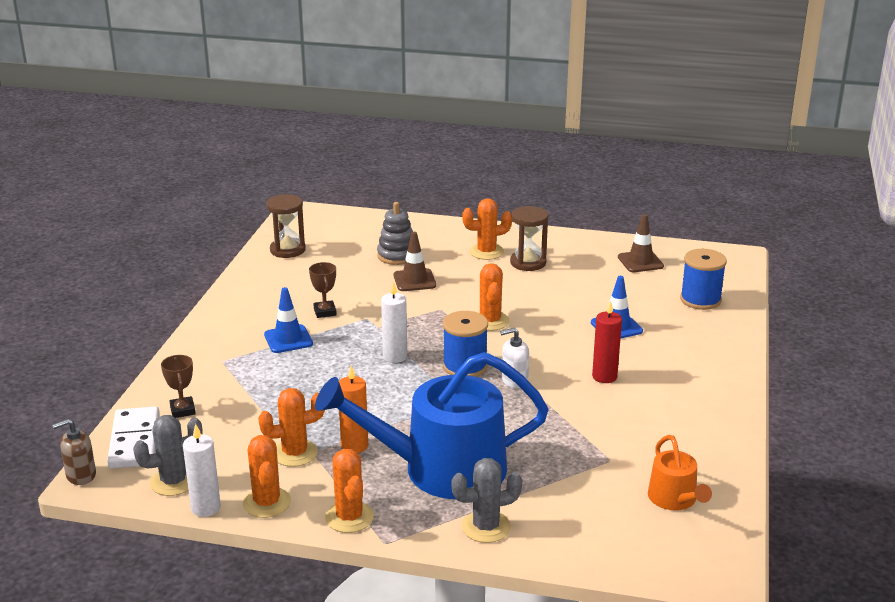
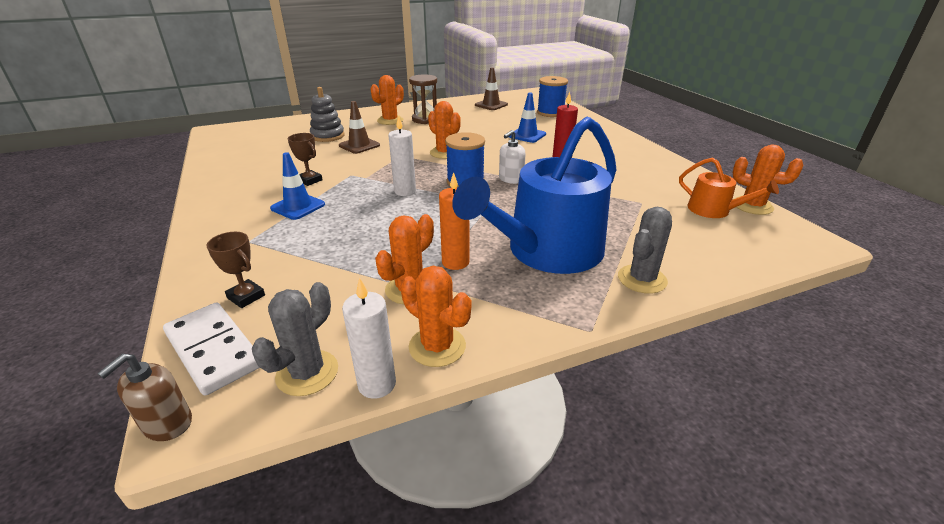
camera: 35 degrees left, 5 degrees up
(287, 250) = (230, 152): brown hourglass -> none
(349, 517) = (531, 323): orange cactus -> orange cactus (752, 206)

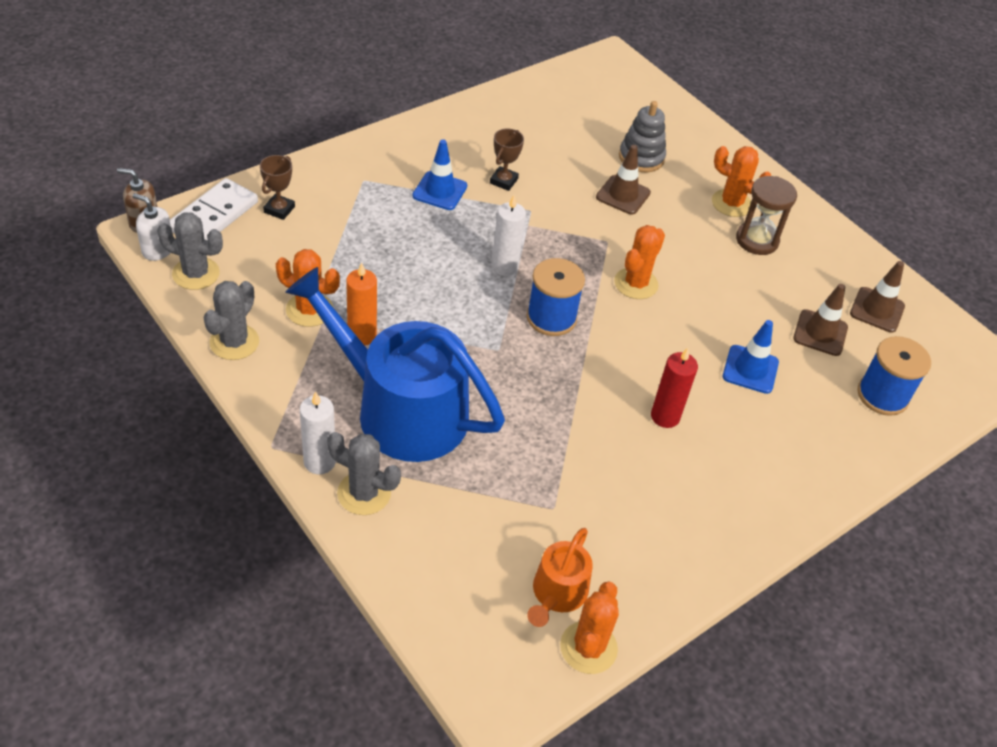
camera: 70 degrees right, 15 degrees up
(377, 384) = (188, 315): white candle -> white candle (319, 462)
(437, 346) = (234, 342): orange cactus -> grey cactus
(503, 117) = (820, 333): none -> brown traffic cone
(511, 179) = (576, 363): white soap dispenser -> white soap dispenser (157, 250)

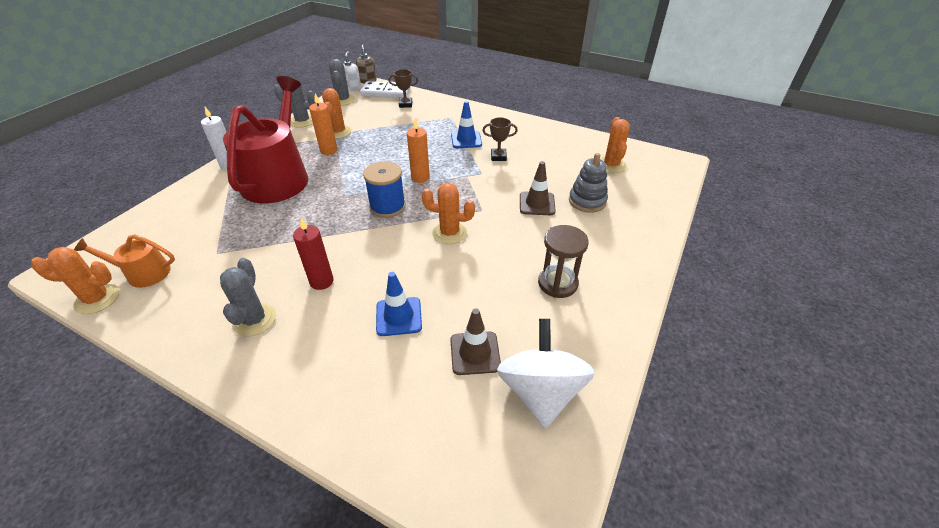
camera: 70 degrees right, 5 degrees down
(364, 493) = (211, 184): grey cactus -> grey cactus (254, 320)
(401, 409) = (278, 177): blue watering can -> red watering can
(504, 267) = (420, 178): white candle -> orange candle
(731, 203) = (587, 258): orange cactus -> orange cactus (611, 165)
(877, 310) = (540, 391): brown traffic cone -> white spinning top
(882, 395) = (421, 423): blue spool -> none

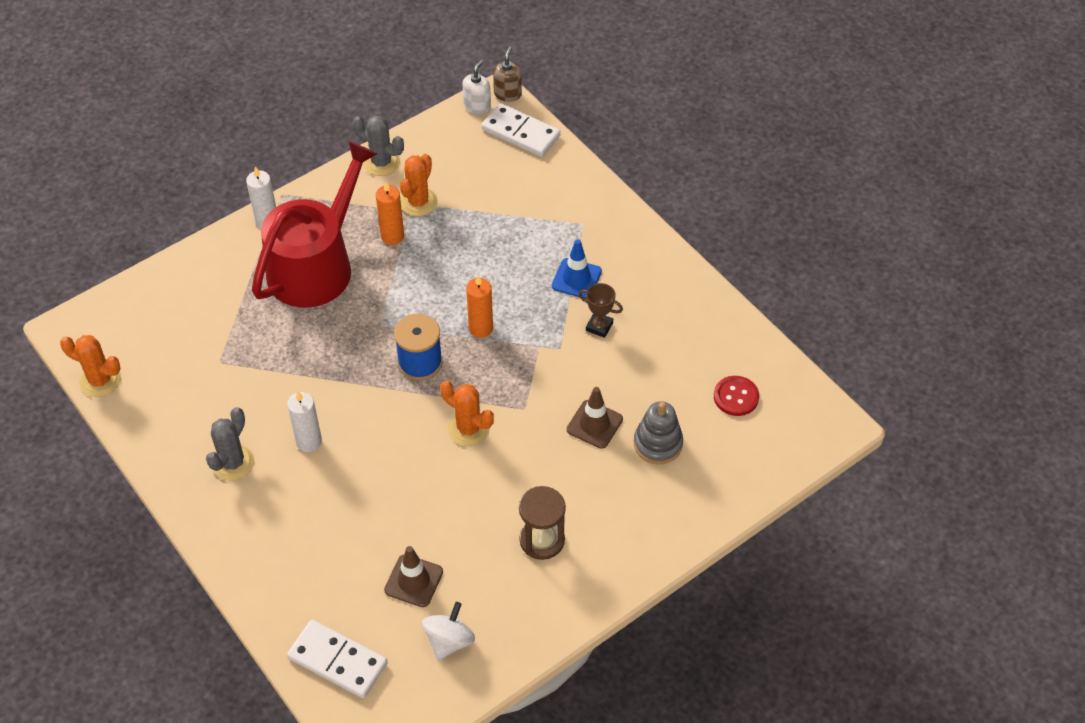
camera: 25 degrees right, 10 degrees up
(143, 273) = (145, 363): orange watering can -> none
(321, 281) = (309, 441): red candle -> white candle
(343, 100) = (453, 131): grey cactus -> none
(399, 316) = (364, 513): blue traffic cone -> none
(405, 104) = (534, 172): brown trophy -> none
(444, 460) = (337, 661): none -> white domino
(540, 391) = (449, 641): white spinning top -> white spinning top, size x0.63
(611, 165) = (736, 397): orange cactus -> red button

